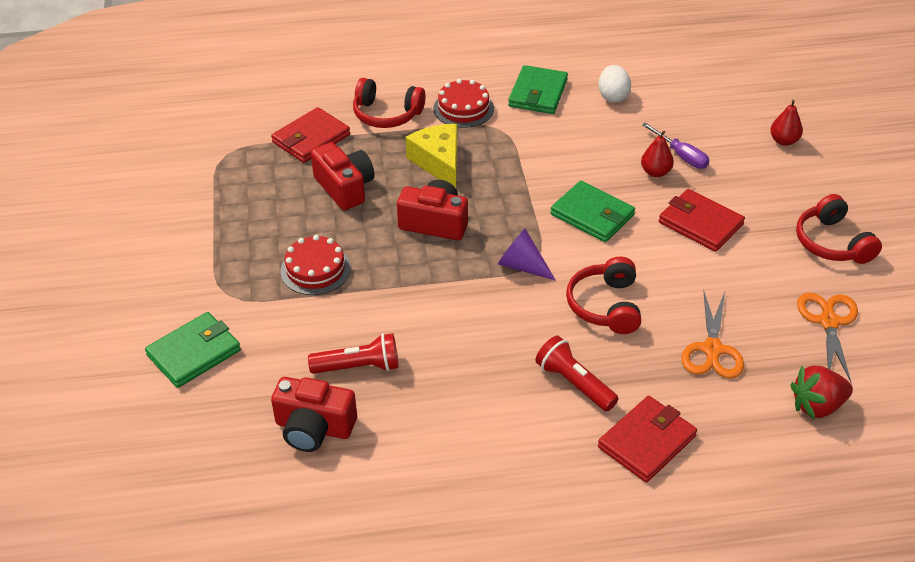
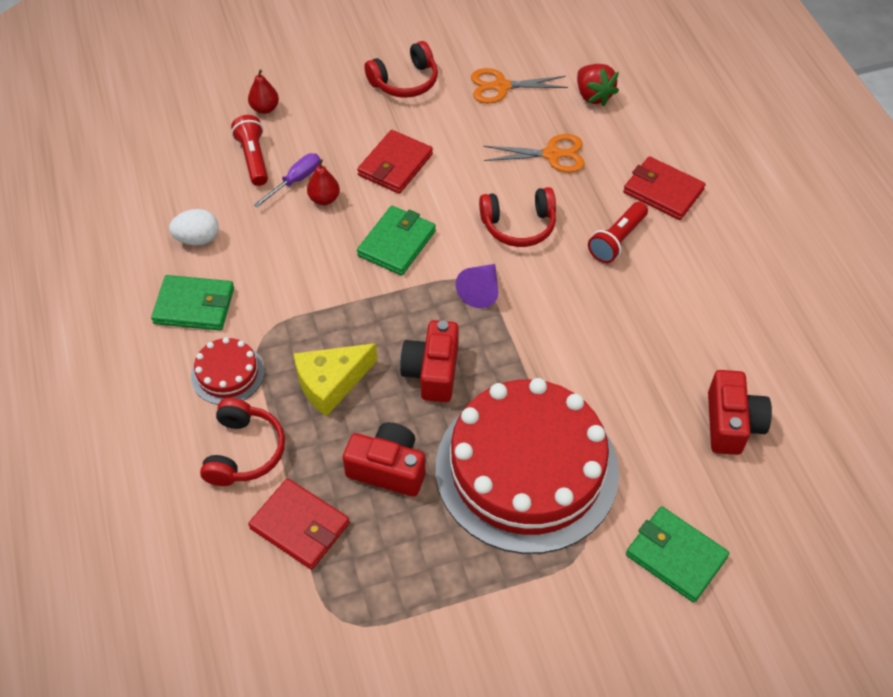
camera: 100 degrees left, 10 degrees up
(315, 269) = (527, 469): red cake -> red cake, size x2.37
(345, 188) = (388, 469): red camera -> red camera turned 60 degrees clockwise
(359, 367) = (648, 402): red flashlight -> red flashlight (253, 158)

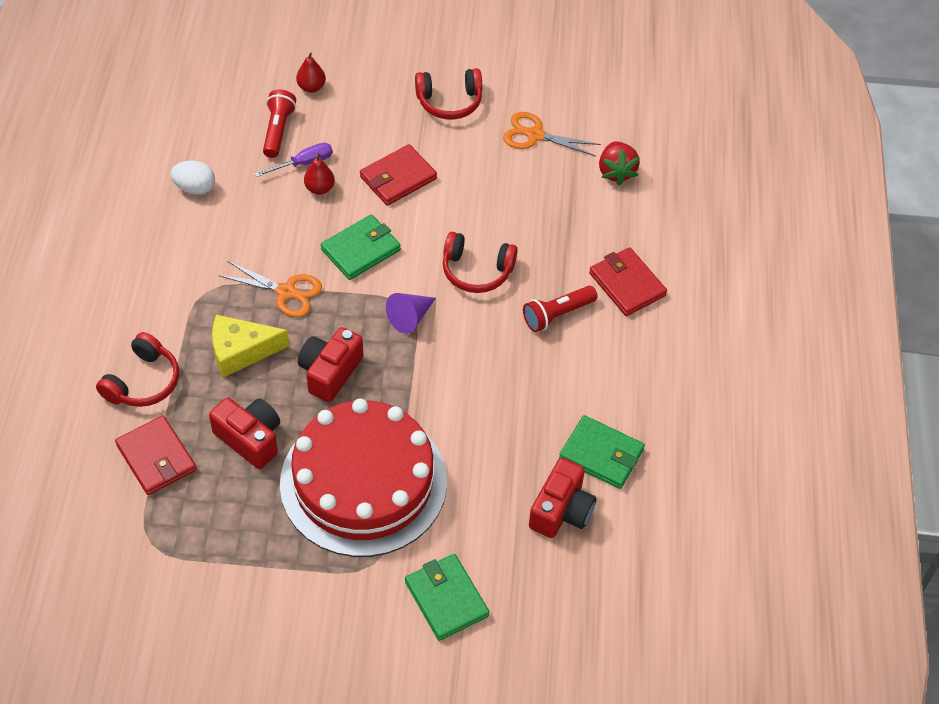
camera: 20 degrees right, 0 degrees up
(194, 306) = (163, 245): green wallet -> green wallet (601, 454)
(228, 373) = (162, 313): red cake -> none
(552, 154) = (544, 215): orange scissors -> orange scissors (286, 292)

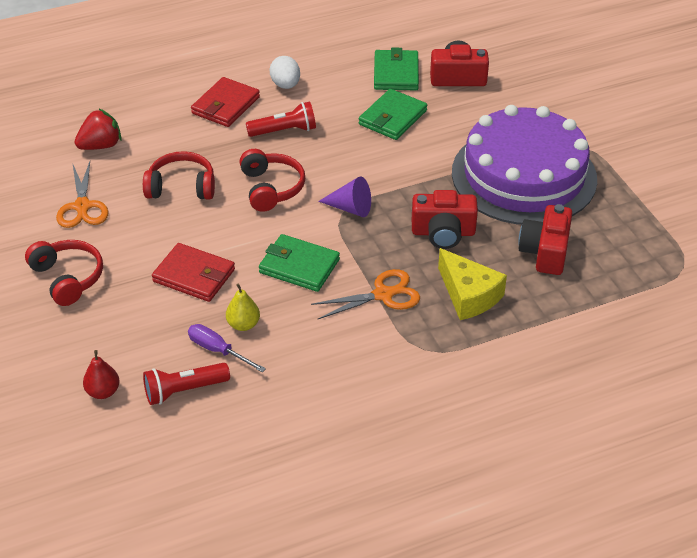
camera: 115 degrees left, 10 degrees down
(143, 382) = (553, 344): red headphones -> red headphones (181, 187)
(156, 458) = (613, 299): red wallet -> none
(195, 188) = (306, 420): white egg -> white egg (285, 85)
(286, 292) = (383, 295): orange scissors -> orange scissors turned 75 degrees clockwise
(319, 188) = (243, 324): red pear -> yellow pear
(363, 482) = (524, 175): red cake -> purple cake
(446, 599) = (573, 104): green wallet -> green wallet (392, 117)
(557, 315) = (284, 131): red flashlight -> red flashlight turned 45 degrees counterclockwise

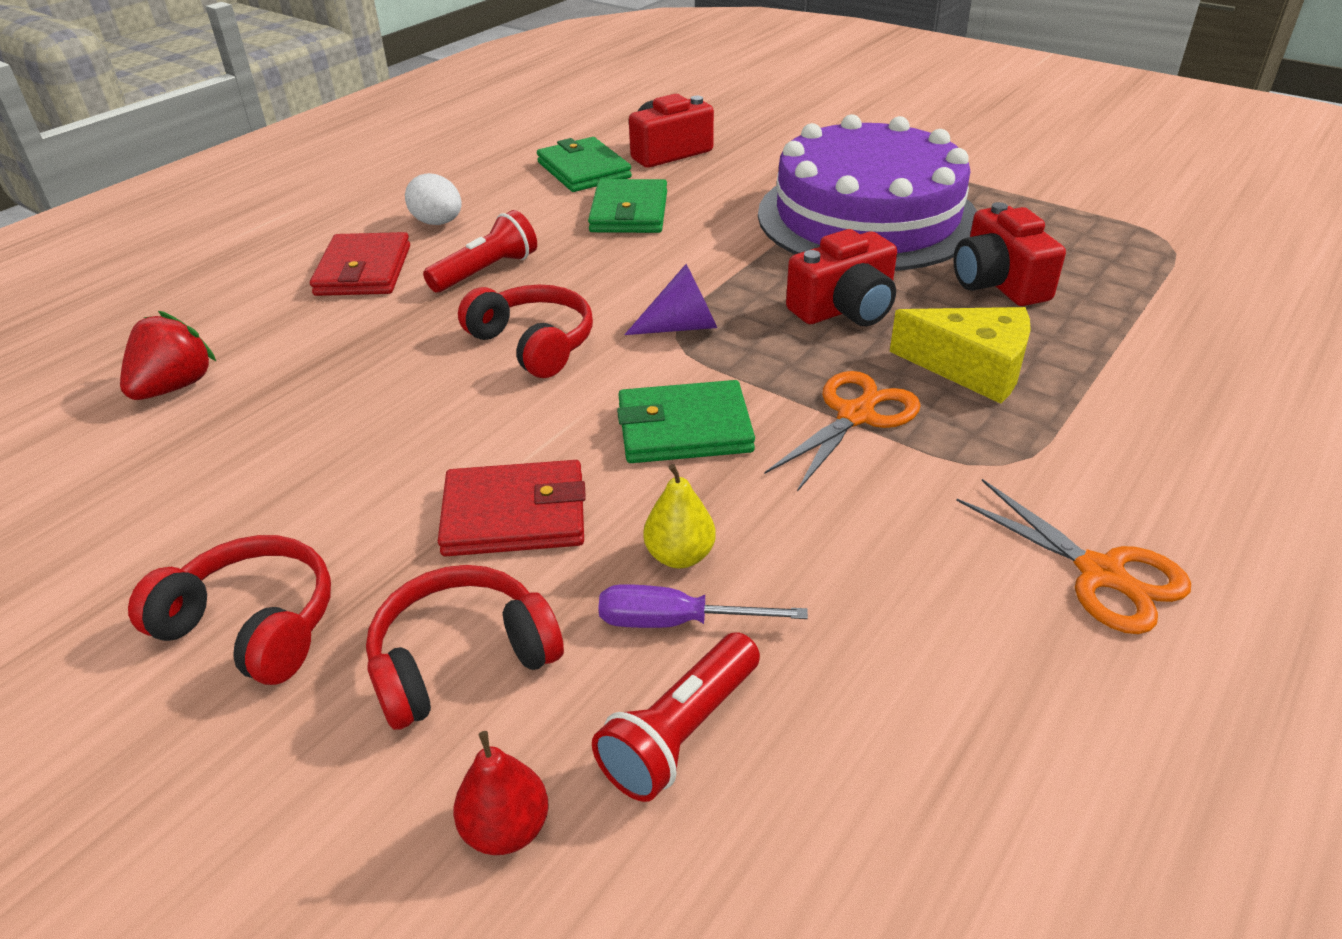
camera: 30 degrees left, 5 degrees down
(82, 206) = (200, 488): orange scissors -> orange scissors (1100, 573)
(181, 187) = (376, 393): red headphones -> red headphones (462, 659)

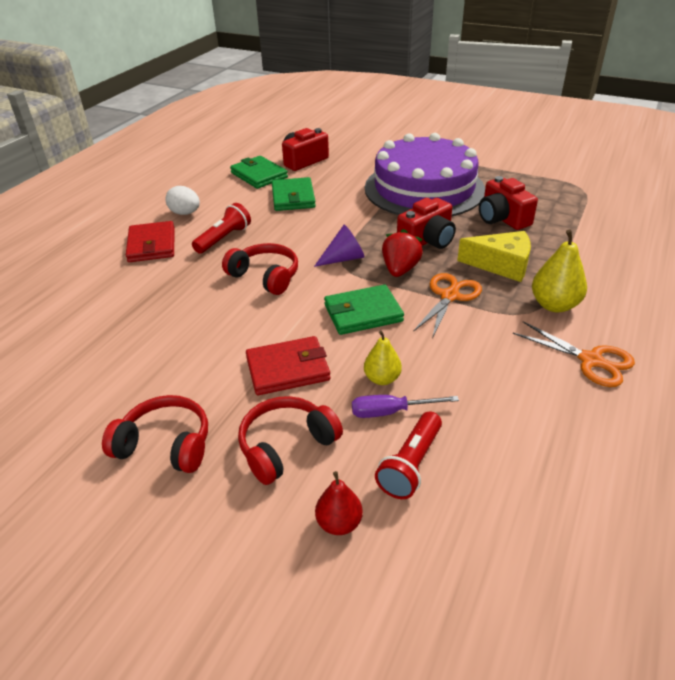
camera: 10 degrees left, 0 degrees up
(175, 386) = (66, 323): red strawberry -> red strawberry (400, 269)
(1055, 455) = (554, 305): none -> yellow pear

